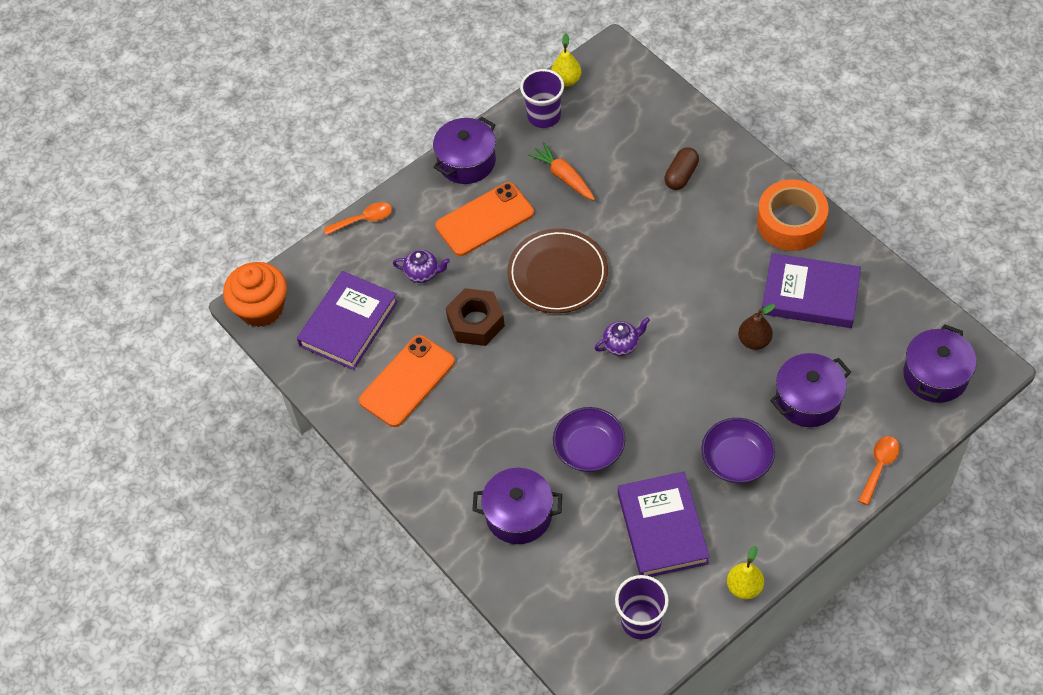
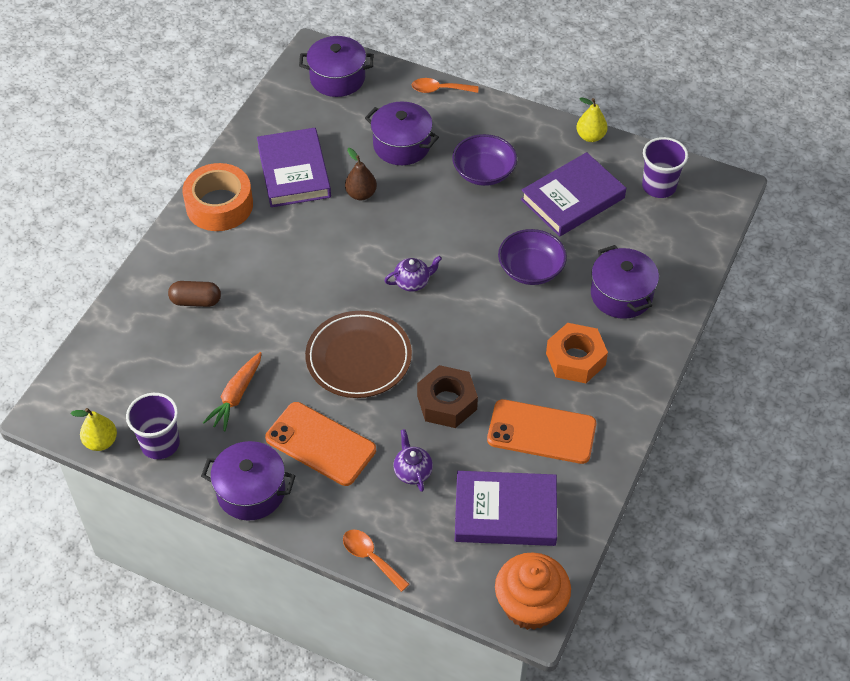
camera: 120 degrees left, 5 degrees down
(467, 441) = (575, 359): none -> orange nut
(621, 345) = (413, 282): purple teapot -> purple teapot turned 120 degrees clockwise

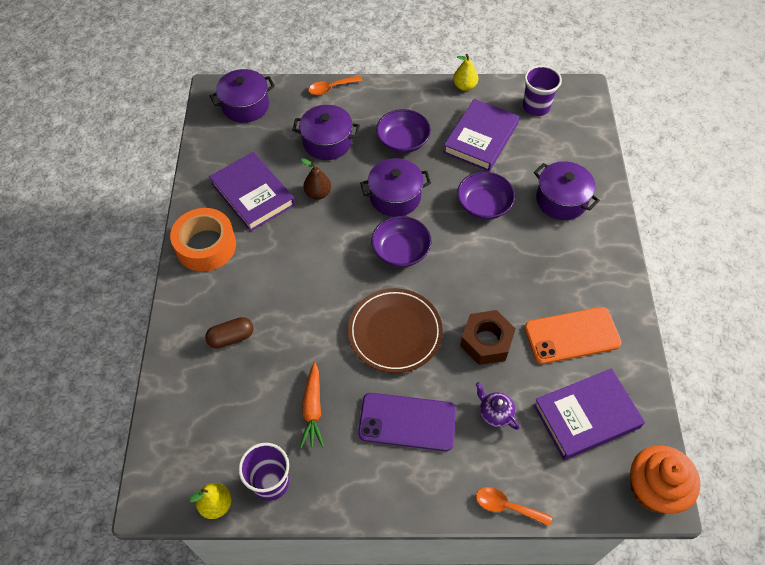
camera: 25 degrees left, 5 degrees up
(251, 491) = (374, 492): purple pot -> purple pot (395, 197)
(320, 444) = (407, 422): orange phone -> purple phone
(413, 282) = (401, 251): purple teapot -> purple bowl
(575, 359) = (560, 265): orange nut -> none

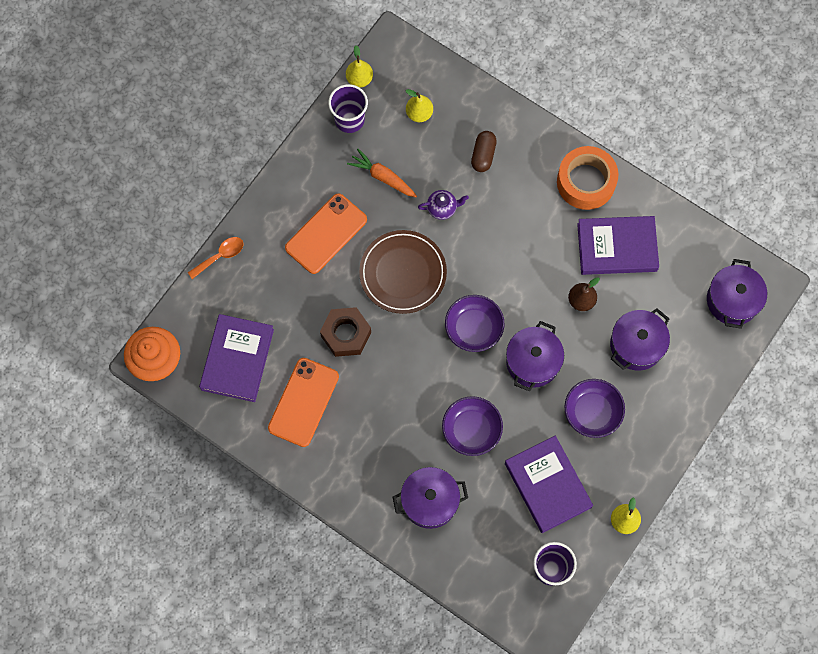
camera: 125 degrees right, 15 degrees up
(221, 420) = (419, 113): none -> yellow pear
(331, 88) = (705, 391): orange spoon -> none
(407, 422) = (326, 234): purple phone -> orange phone
(495, 413) = (287, 297): purple teapot -> purple teapot (442, 208)

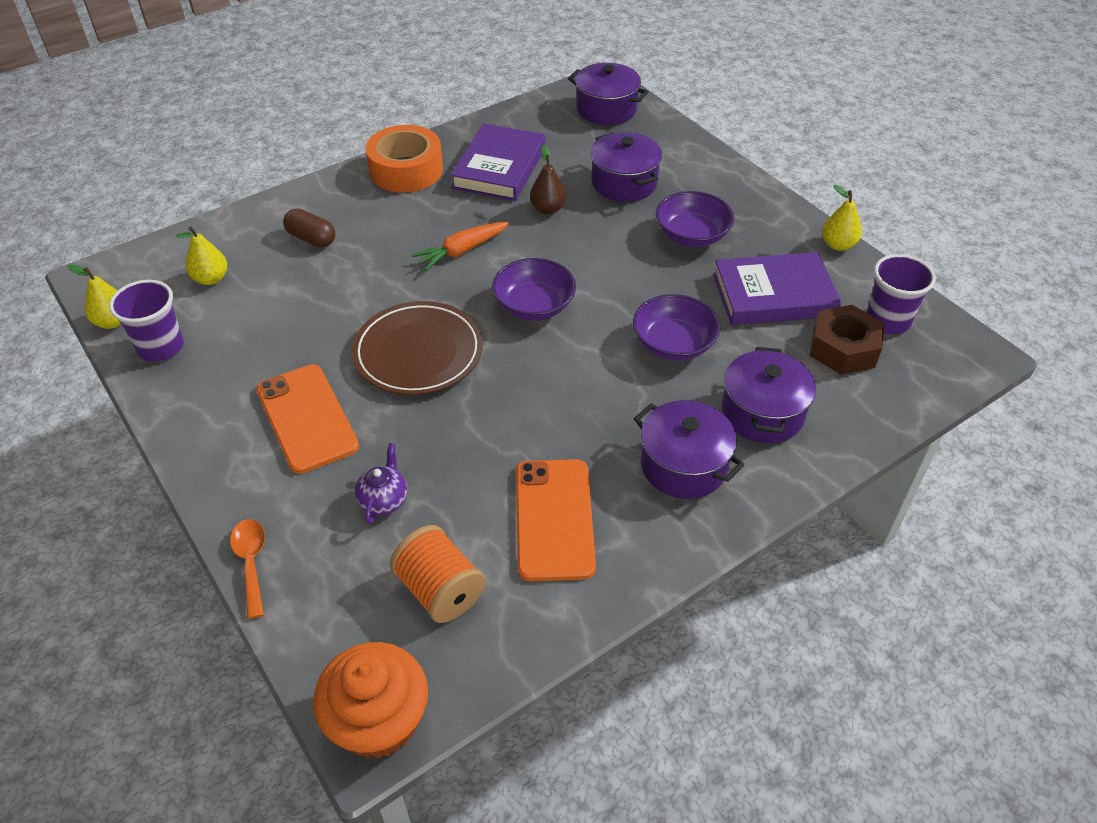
camera: 70 degrees left, 25 degrees down
(237, 359) = (440, 590): purple book -> orange spool
(303, 402) = (554, 519): orange phone -> orange phone turned 45 degrees clockwise
(346, 334) = (472, 438): brown nut -> brown nut (843, 349)
(383, 177) = (269, 336): orange carrot -> orange carrot (462, 251)
(442, 208) = (354, 291): purple teapot -> purple teapot (384, 500)
(532, 362) = (605, 266): purple pot -> purple pot (683, 465)

